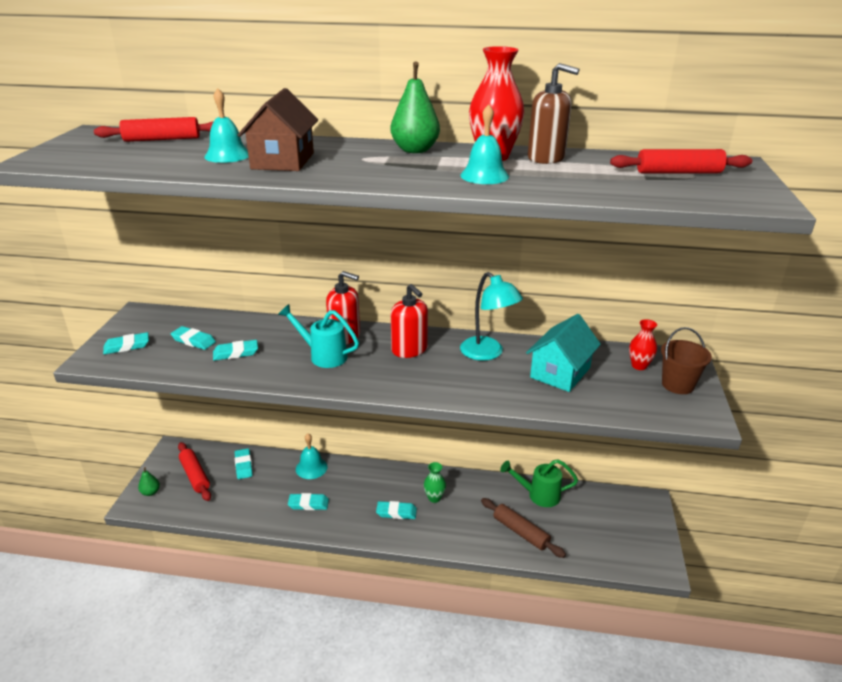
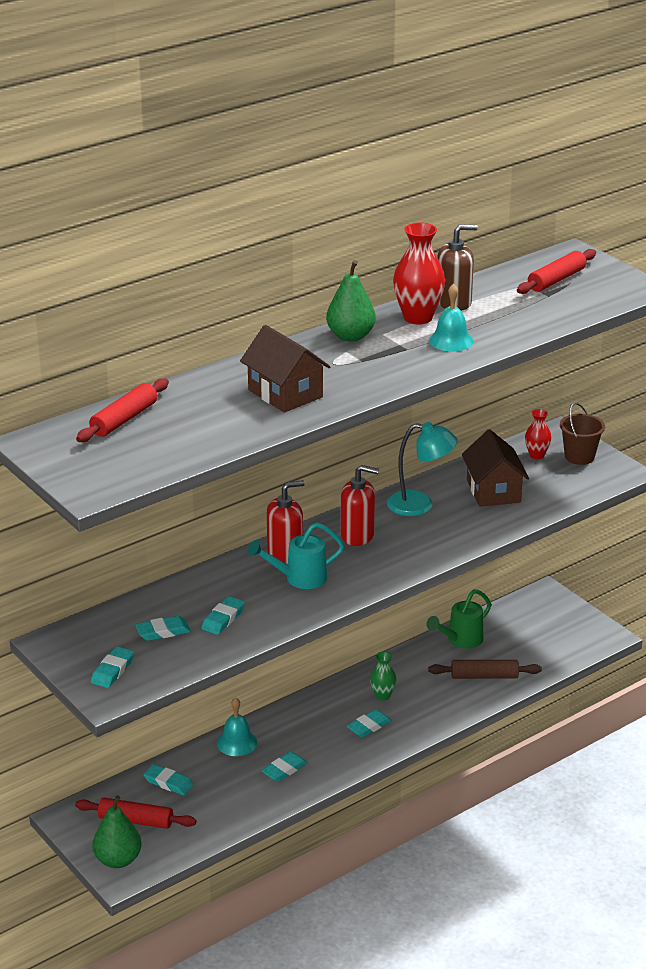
camera: 45 degrees left, 0 degrees up
(150, 492) = (118, 860): green pear -> green pear, size x1.84
(227, 155) = (228, 408): turquoise bell -> none
(560, 372) = (493, 491): turquoise house -> brown house

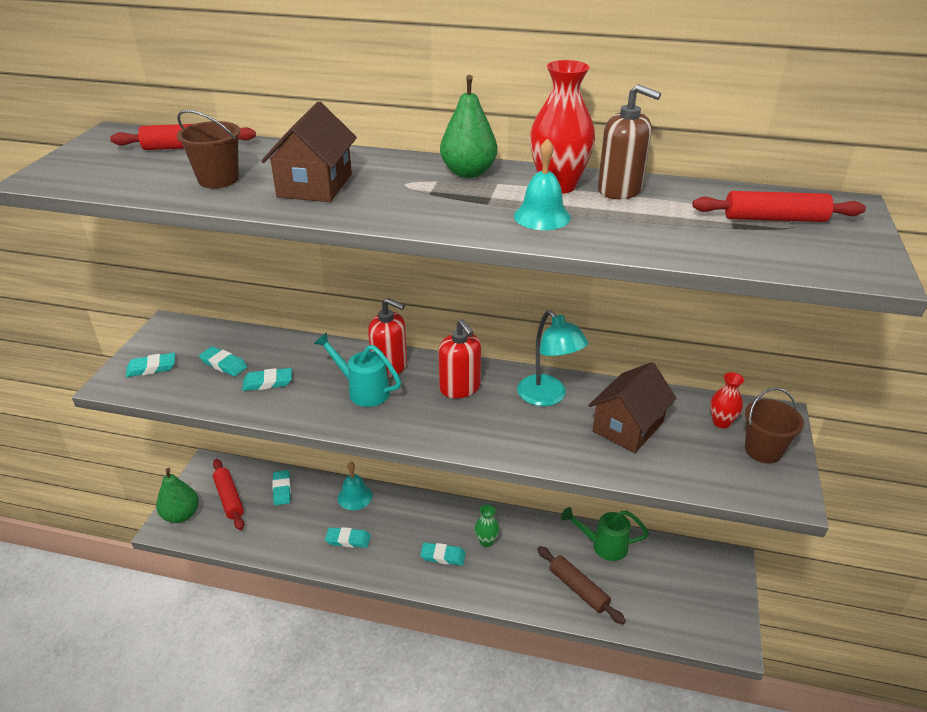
camera: 50 degrees right, 5 degrees up
(215, 424) = (218, 179): none -> brown bucket

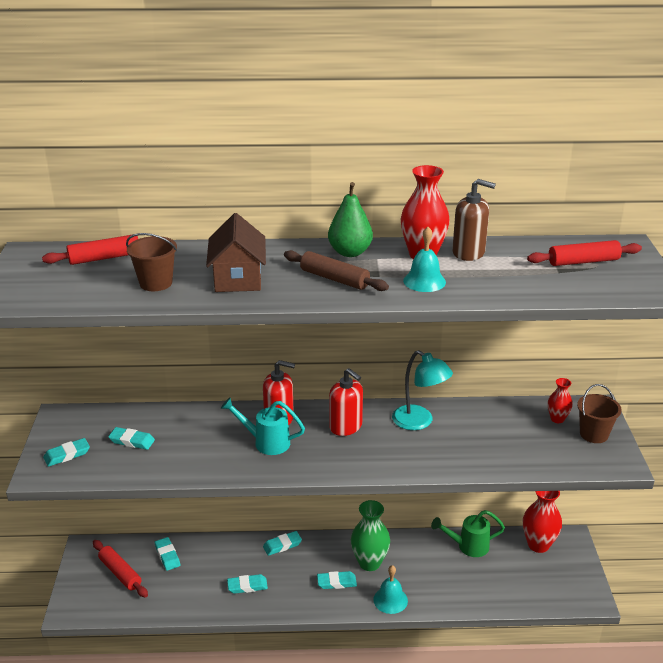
camera: 15 degrees left, 5 degrees down
(181, 515) = (80, 596): green pear -> none
(268, 382) = (180, 449): turquoise eraser -> turquoise eraser (282, 545)
(355, 496) = (238, 548): turquoise bell -> turquoise bell (390, 600)
(486, 541) = (369, 563): green vase -> green vase, size x1.76
(578, 589) = (459, 585): brown rolling pin -> brown rolling pin (334, 279)
(628, 427) = (489, 434): brown house -> none
(687, 561) = (538, 545): none -> red vase

